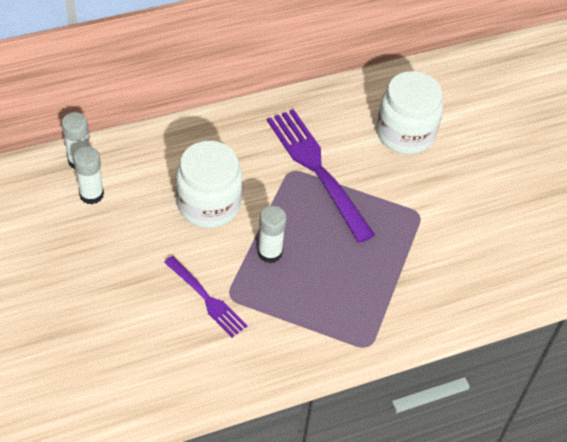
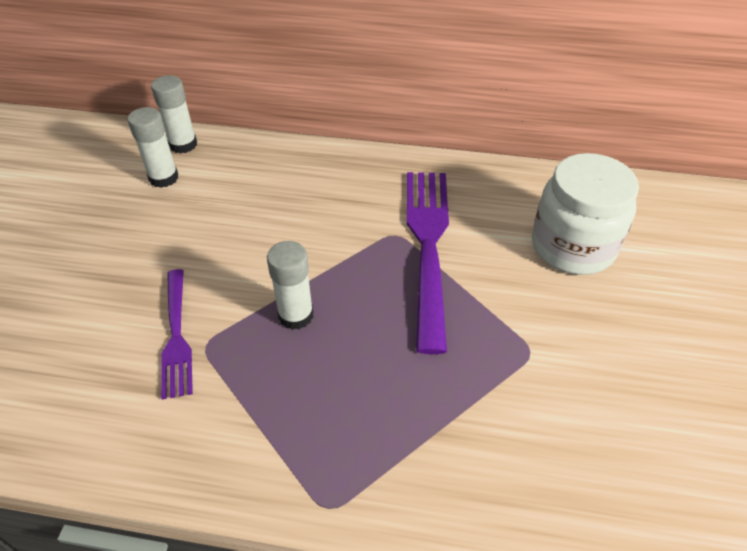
camera: 35 degrees right, 5 degrees down
(209, 204) = (272, 233): white jar -> none

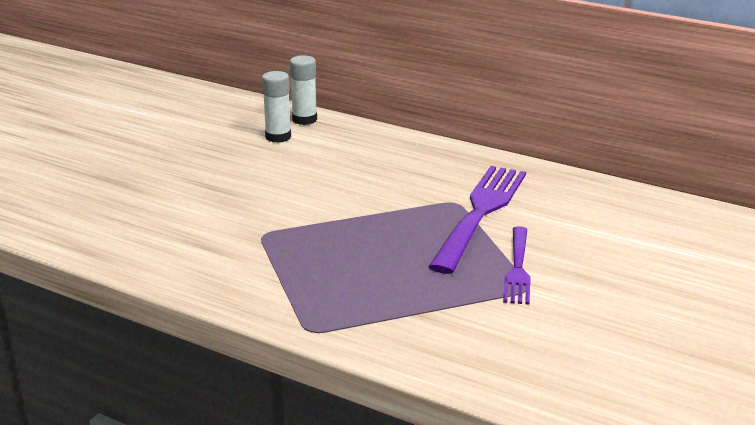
camera: 20 degrees right, 20 degrees down
(176, 336) = (244, 225): purple fork -> purple fork (517, 268)
(296, 315) = (343, 232): white glue stick -> none
(572, 247) = (614, 237): white jar -> none

